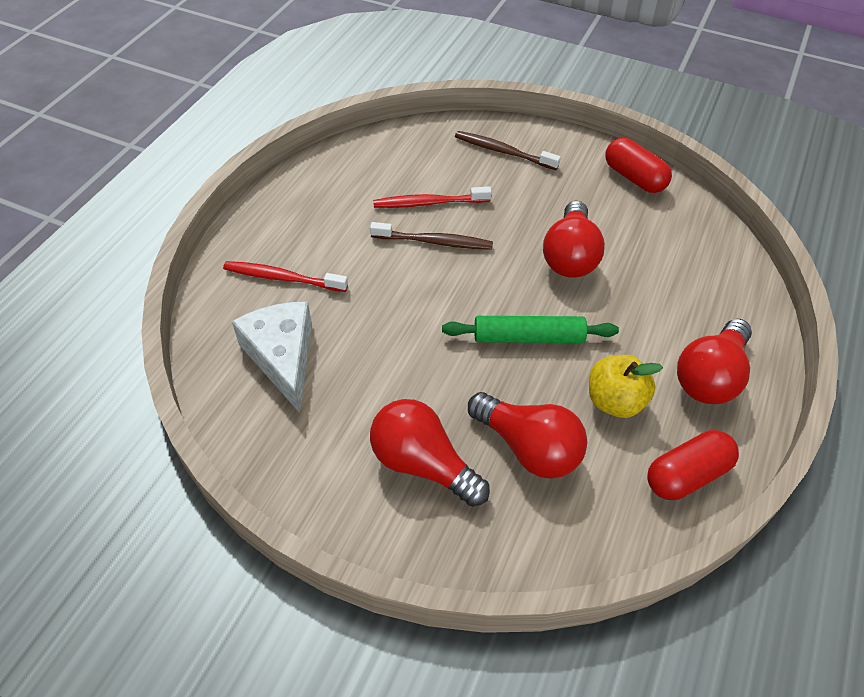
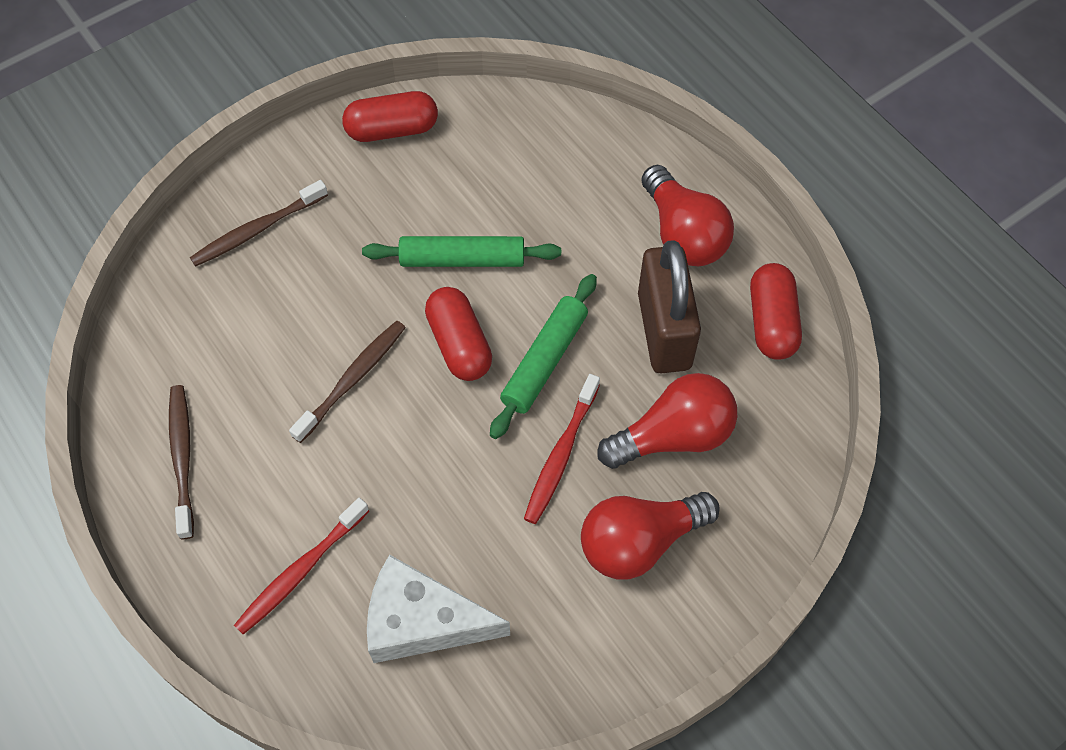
camera: 60 degrees left, 10 degrees up
(324, 191) = (182, 459): none -> brown toothbrush
(429, 203) = (287, 353): red toothbrush -> red toothbrush (561, 454)
(503, 284) = (459, 344): none -> red capsule
(570, 256) = (462, 259): red light bulb -> green rolling pin
(614, 401) = (664, 330): yellow apple -> brown padlock

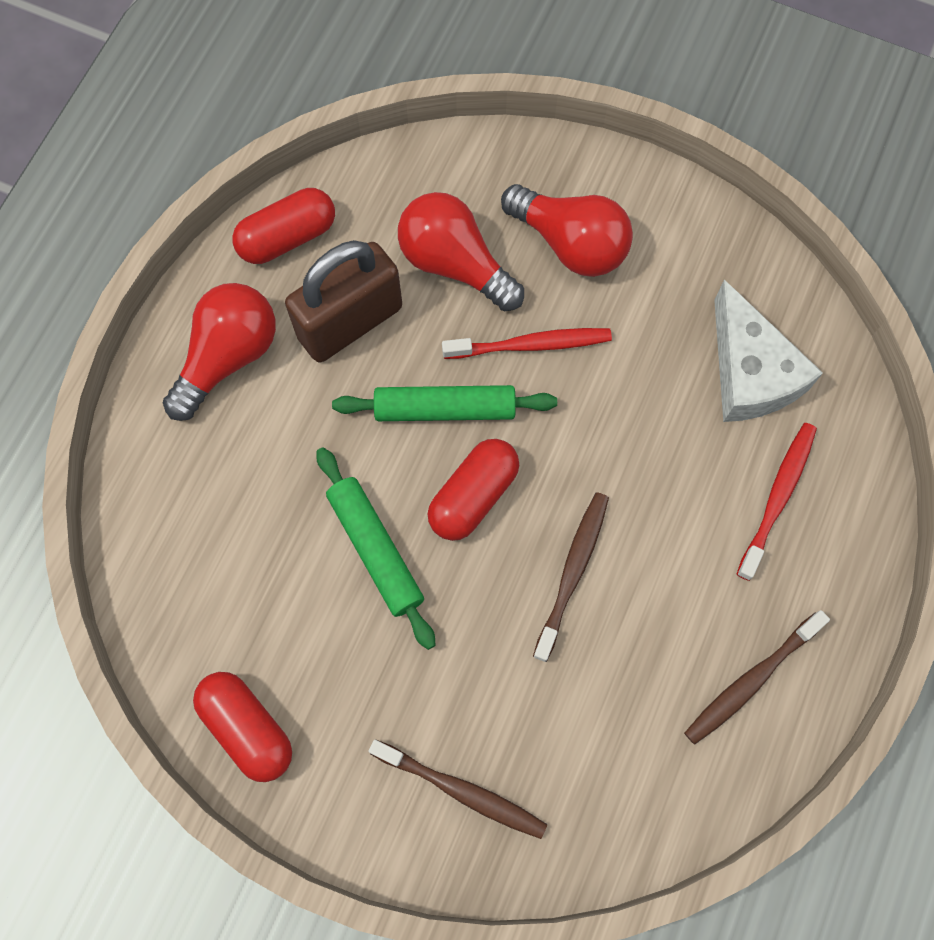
camera: 120 degrees left, 10 degrees up
(301, 571) = (777, 498): red toothbrush -> red toothbrush turned 75 degrees counterclockwise
(352, 380) = (572, 573): brown toothbrush -> brown toothbrush turned 105 degrees clockwise

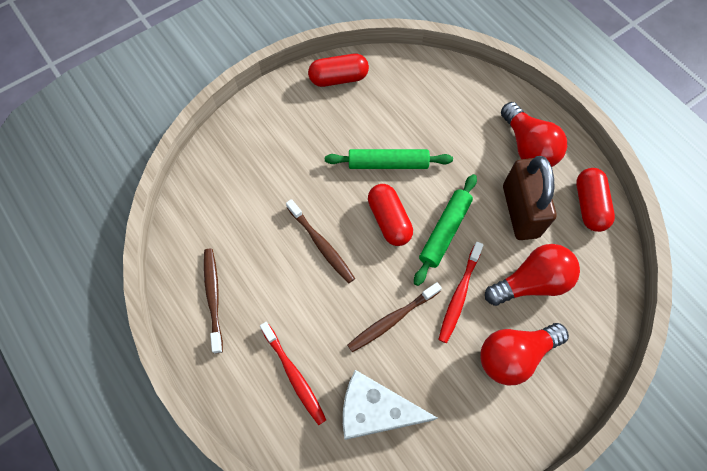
camera: 120 degrees right, 5 degrees down
(461, 790) = (256, 144): brown toothbrush -> brown toothbrush (392, 319)

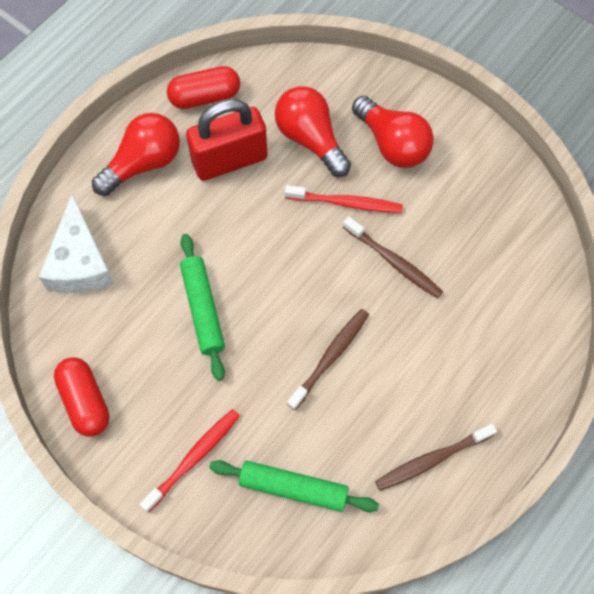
camera: 105 degrees left, 0 degrees up
(294, 375) = (486, 344): red toothbrush -> red toothbrush (193, 458)
(375, 410) = (491, 257): white cheese -> white cheese (80, 262)
(389, 220) = (278, 291): red capsule -> none
(445, 232) = (276, 230): green rolling pin -> green rolling pin (293, 488)
(520, 211) = (229, 160): brown padlock -> red padlock

